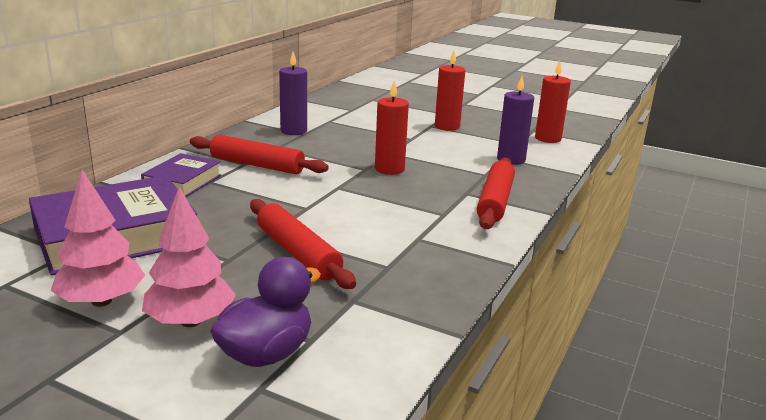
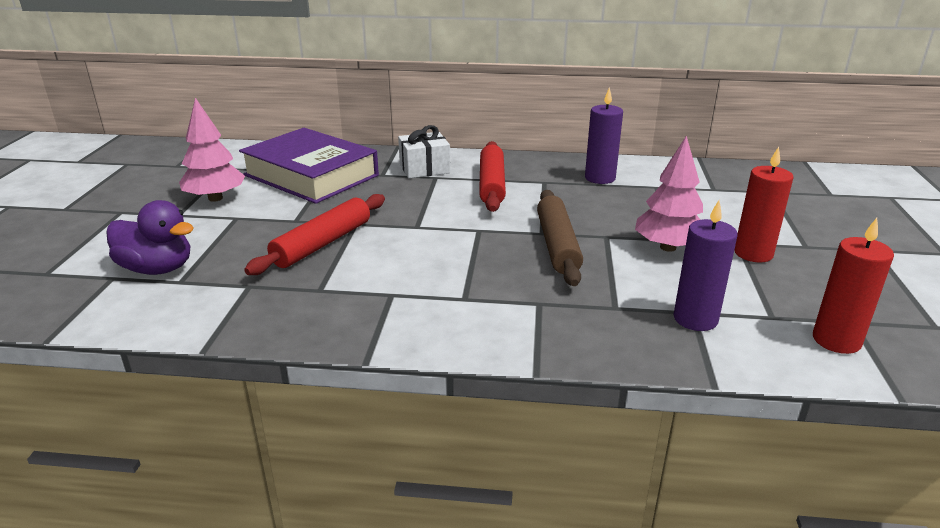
camera: 70 degrees right, 5 degrees up
(182, 182) = (424, 168): purple book -> white gift
(191, 321) = (196, 232): pink tree -> pink tree (668, 247)
(389, 169) = (557, 245): red candle -> brown rolling pin
(495, 201) = (532, 326): red rolling pin -> none

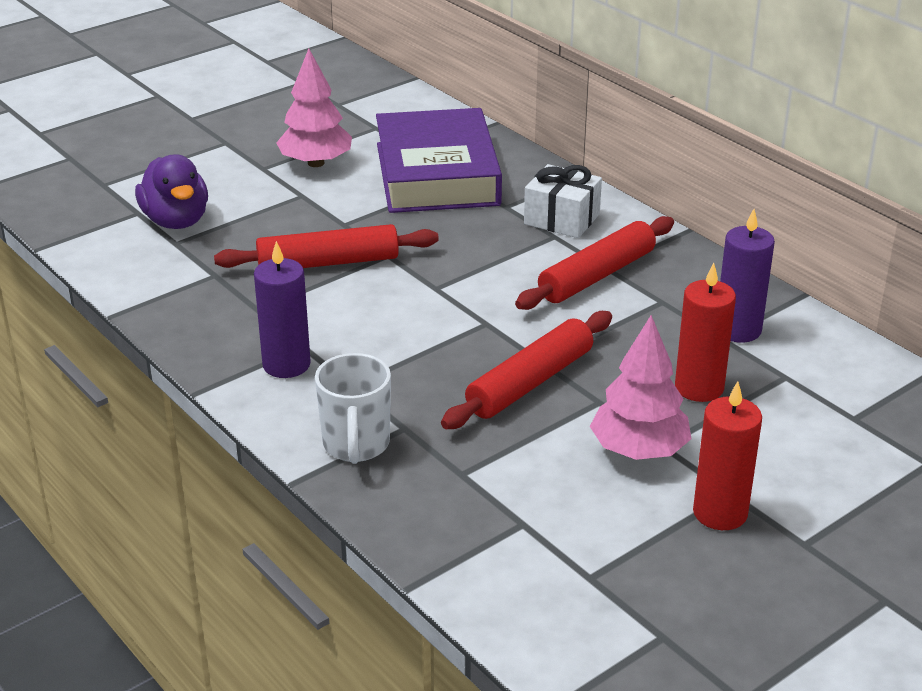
camera: 45 degrees right, 5 degrees up
(531, 328) = (356, 445): none -> white mug
(557, 245) = (529, 382): brown rolling pin -> red rolling pin
(695, 319) = (511, 530): purple candle -> purple candle (286, 364)
(836, 340) = (602, 636): red candle -> red candle (699, 388)

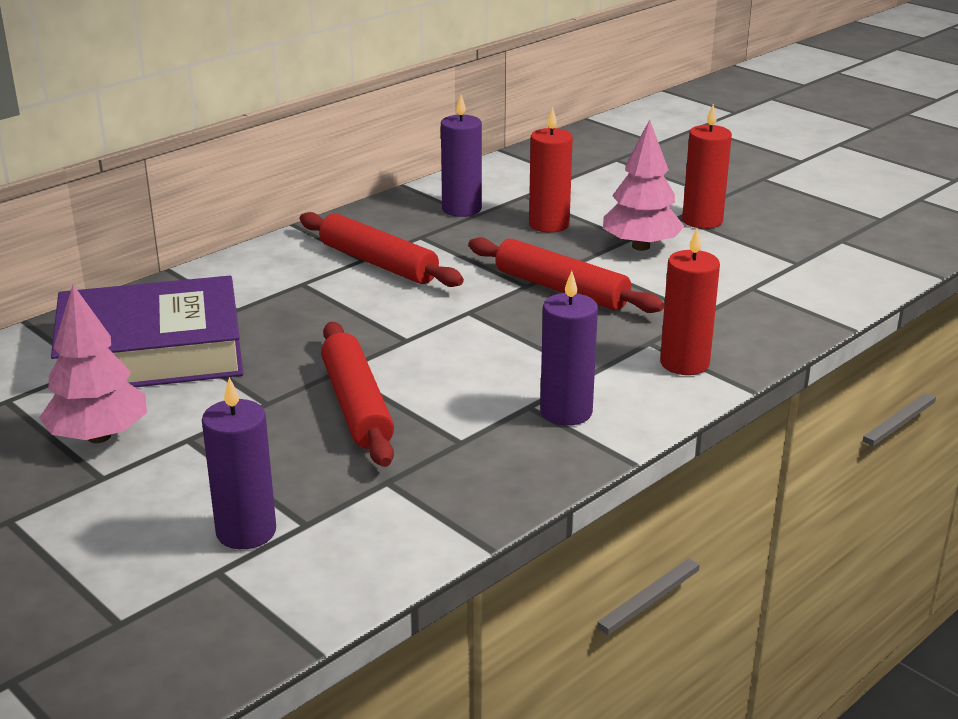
camera: 95 degrees left, 5 degrees down
(176, 221) = (246, 532): purple duck -> purple candle
(356, 445) = (684, 363): white mug -> red candle
(562, 219) = (267, 280): white gift -> none

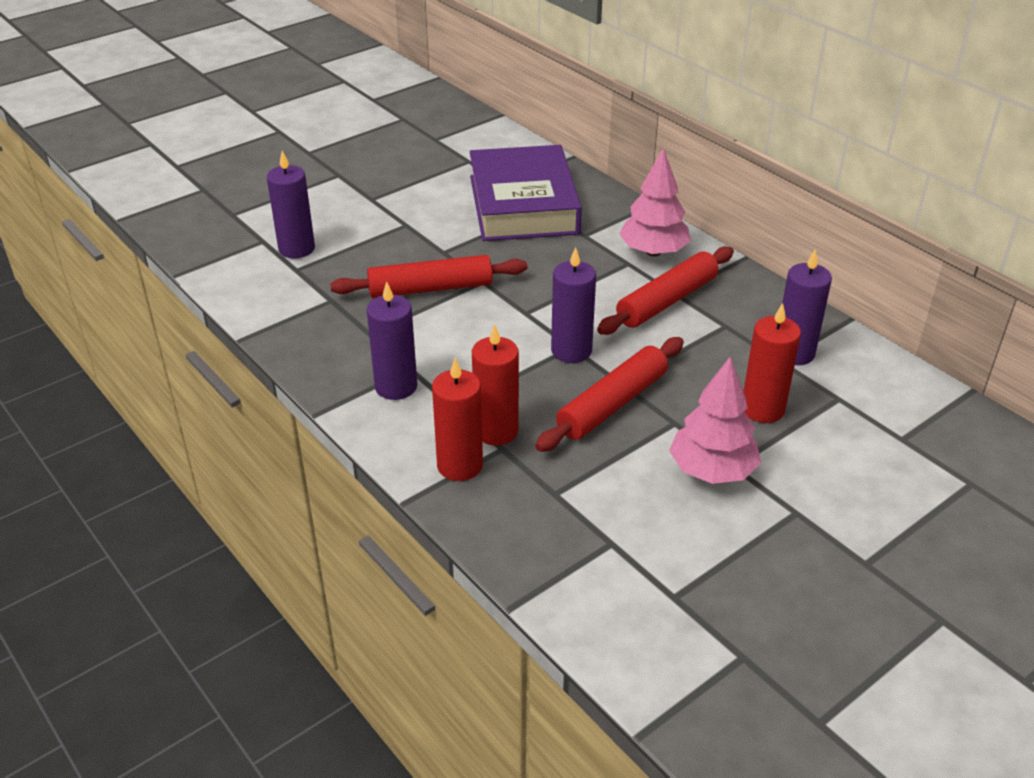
camera: 95 degrees right, 10 degrees up
(99, 436) = (417, 194): pink tree -> pink tree (653, 252)
(476, 311) = (571, 351): none -> purple candle
(702, 221) = (788, 532): red candle -> red candle (496, 431)

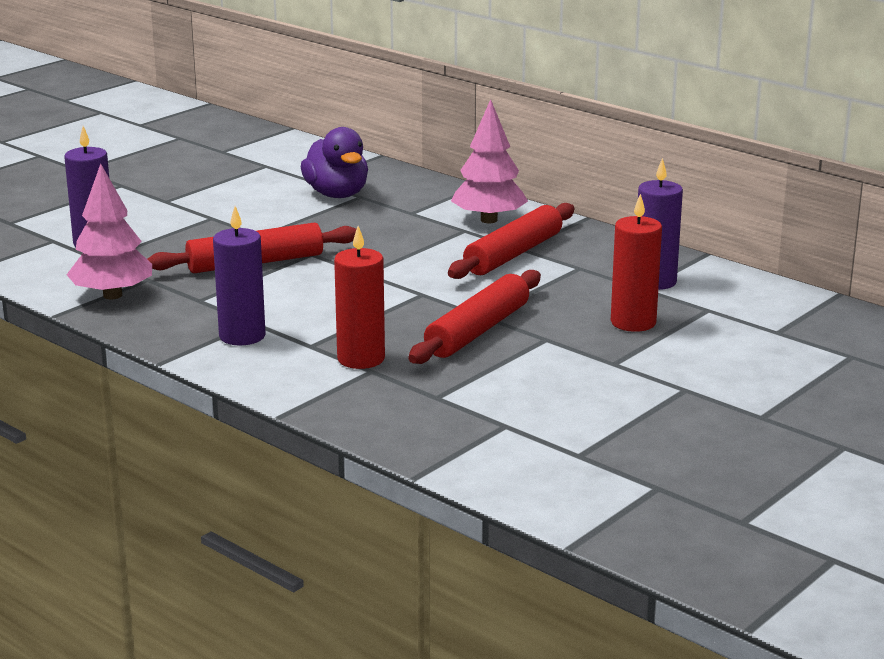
camera: 10 degrees left, 15 degrees down
(460, 465) = (330, 386): red candle -> none
(523, 204) = (337, 194): purple book -> purple duck
(571, 351) = (423, 297): purple candle -> none
(712, 471) = (593, 368): pink tree -> pink tree (112, 295)

